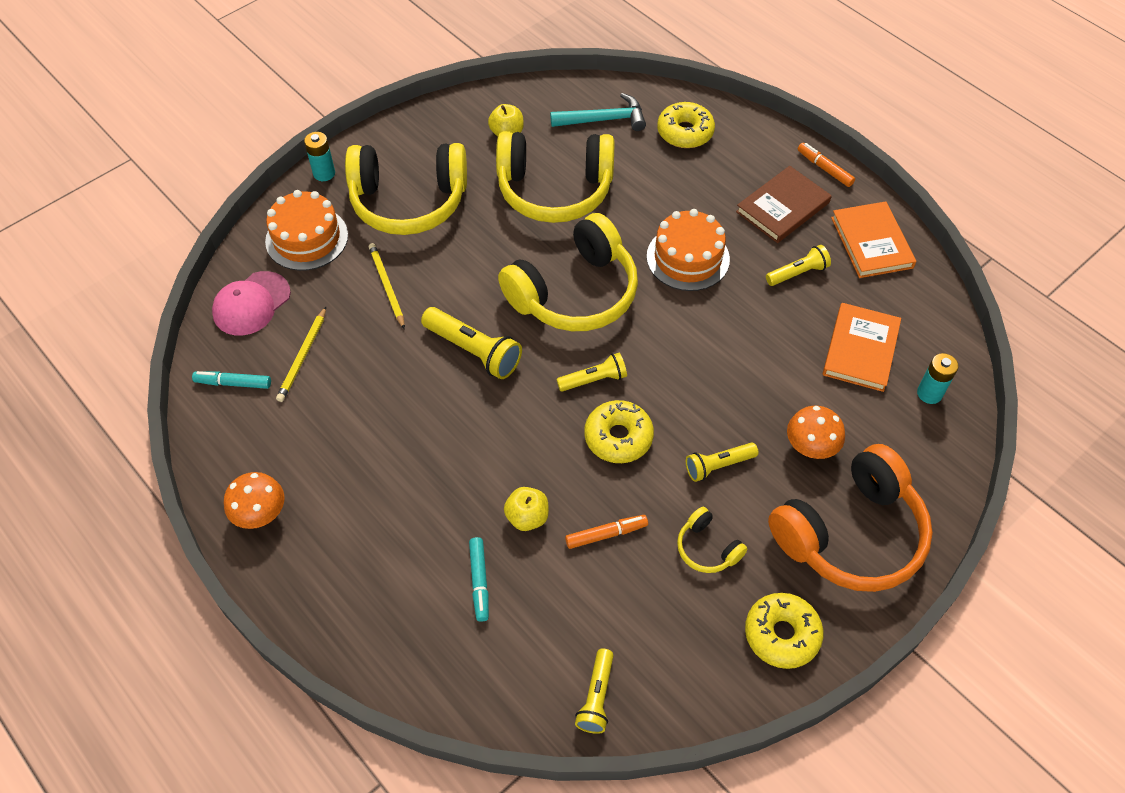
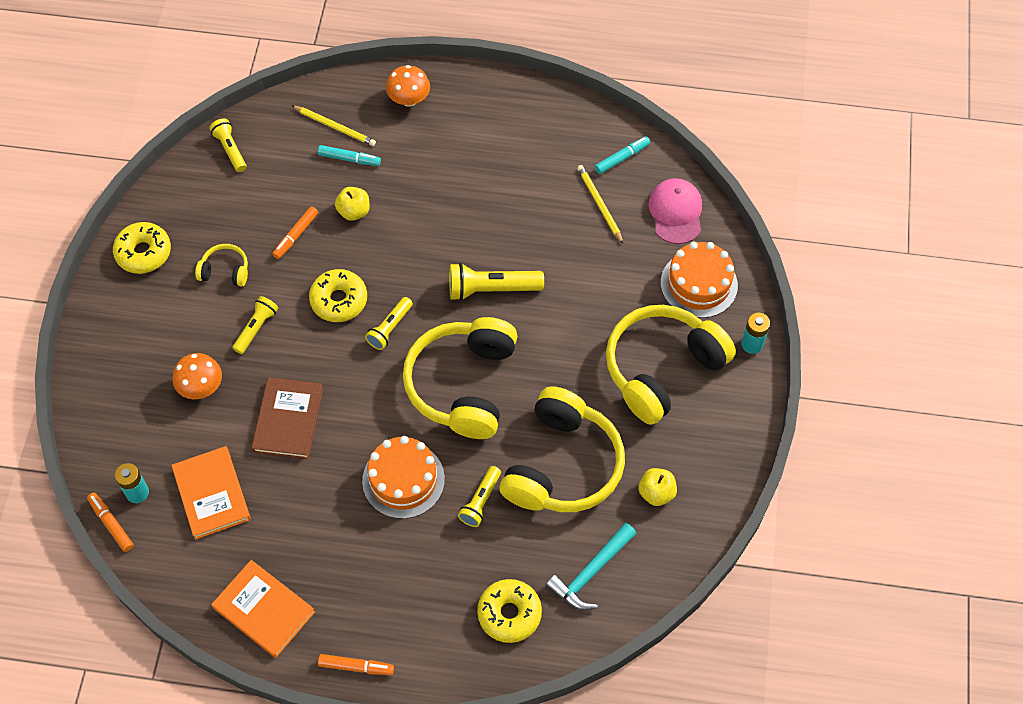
camera: 140 degrees right, 5 degrees up
(260, 513) = (515, 105): orange mushroom -> orange mushroom (409, 99)
(387, 286) = (601, 291): yellow pencil -> yellow pencil (335, 127)
(479, 581) = (349, 159): turquoise marker -> turquoise marker turned 150 degrees clockwise
(554, 190) = (563, 465): yellow headphones -> yellow headphones turned 150 degrees clockwise
(782, 207) = (363, 592): brown book -> brown book (288, 420)
(798, 273) = (305, 531): yellow flashlight -> yellow flashlight (480, 501)
(851, 534) = (136, 344): orange headphones -> none
(968, 383) = (111, 524): none -> orange marker

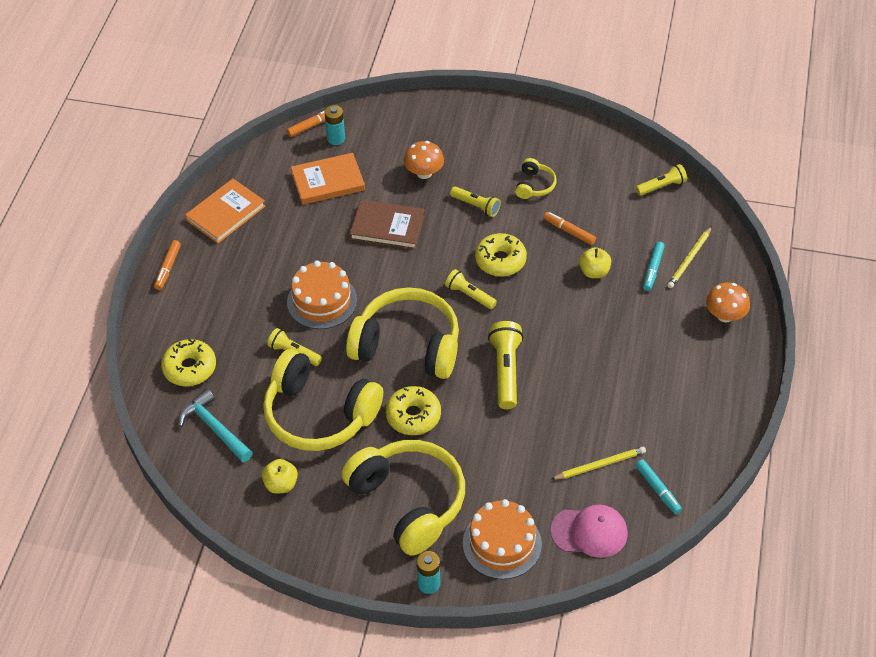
camera: 95 degrees right, 10 degrees down
(143, 252) = (554, 134): yellow donut -> yellow donut (413, 416)

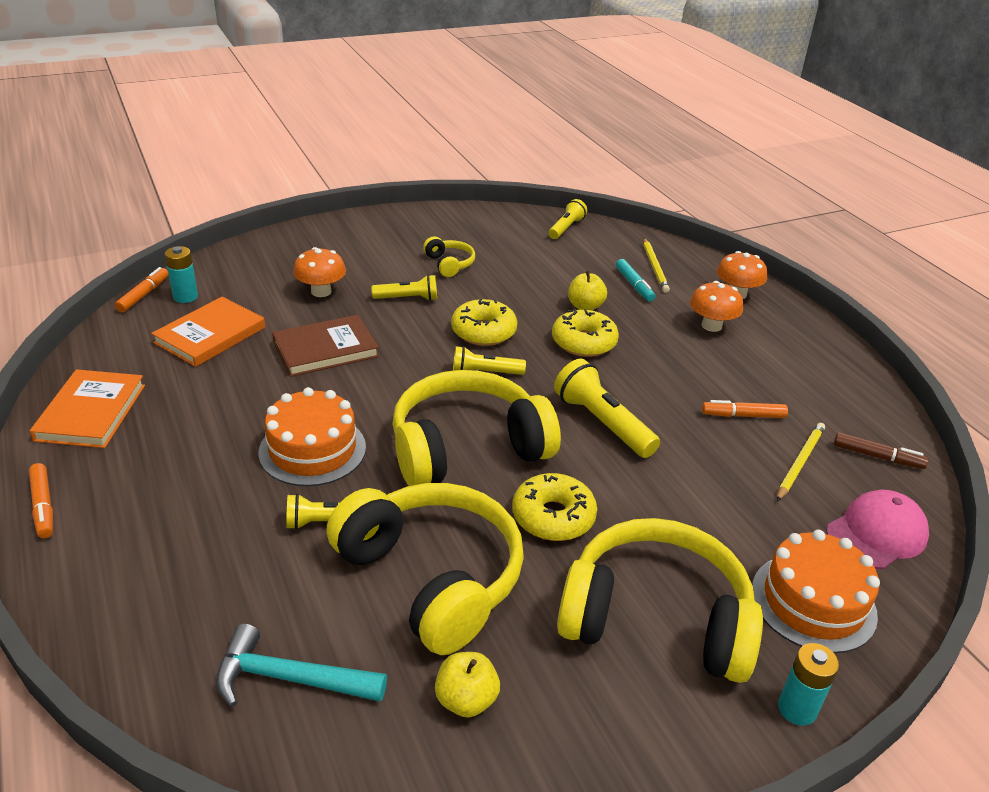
camera: 40 degrees left, 15 degrees down
(190, 368) = (179, 616): yellow donut -> yellow donut (584, 342)
(319, 414) = (432, 577): yellow headphones -> yellow headphones turned 120 degrees counterclockwise
(569, 231) = (524, 285): orange marker -> orange marker (743, 415)
(658, 489) = (877, 456): turquoise marker -> brown marker
(669, 334) = (711, 326): none -> orange mushroom

